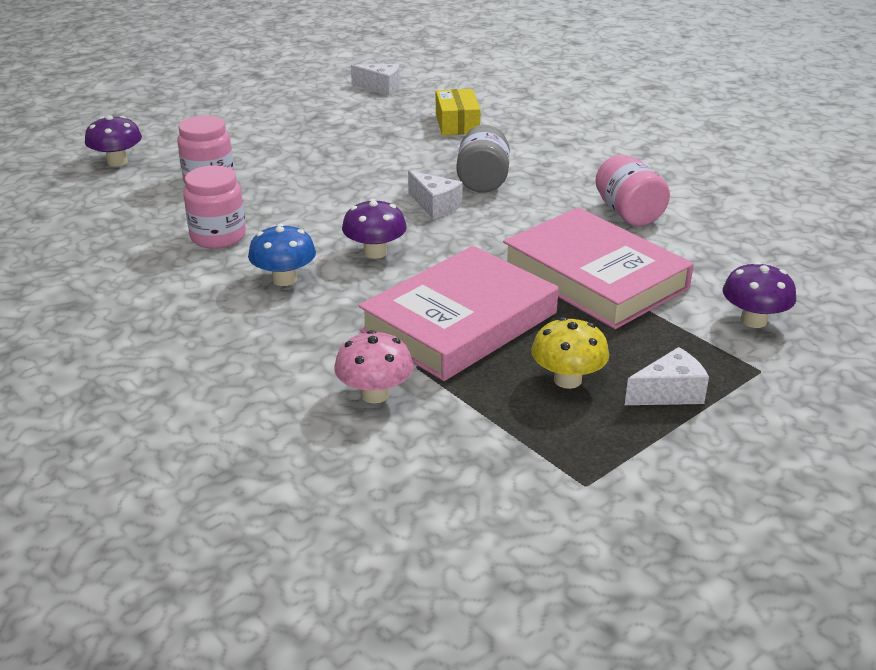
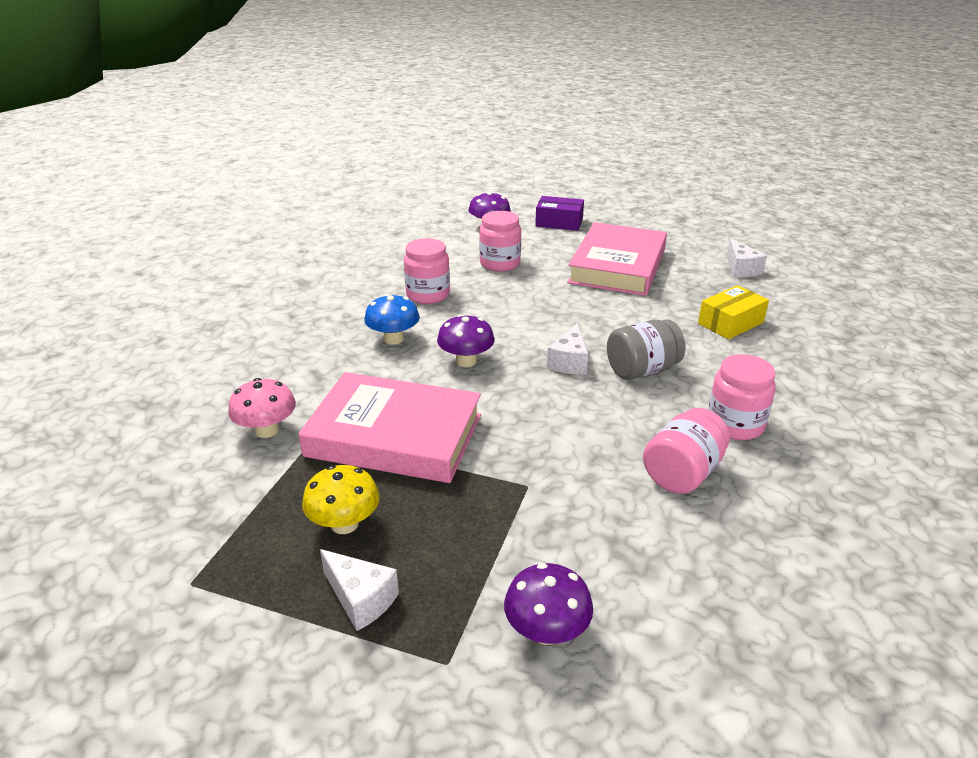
camera: 60 degrees right, 0 degrees up
(169, 126) = (559, 223): none -> purple box
(591, 174) = (735, 425): none -> pink jar
(594, 277) = (533, 487): pink book -> pink book (617, 266)

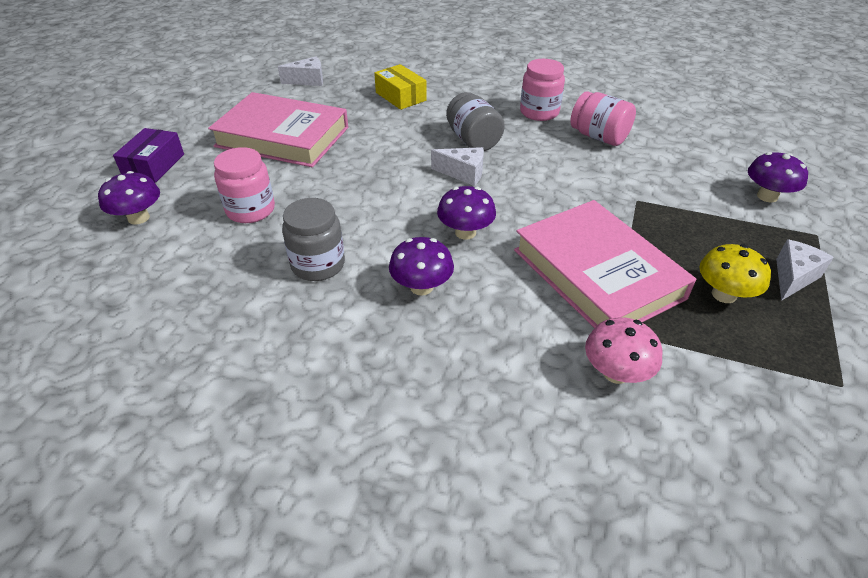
camera: 90 degrees left, 10 degrees up
(393, 339) = (421, 287): blue mushroom -> purple mushroom
(394, 435) = (597, 274): pink book -> pink book turned 45 degrees counterclockwise
(428, 295) = (318, 265): pink jar -> grey jar

